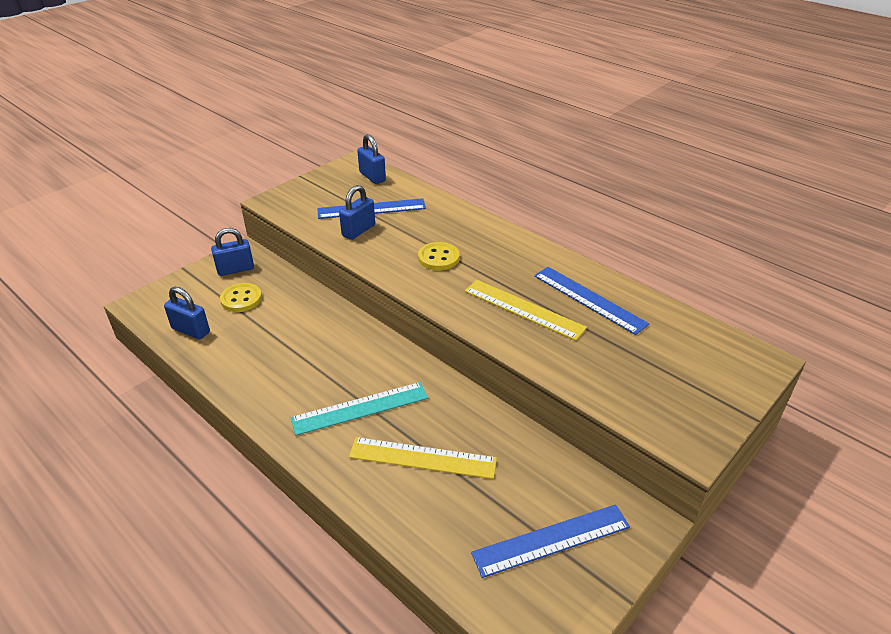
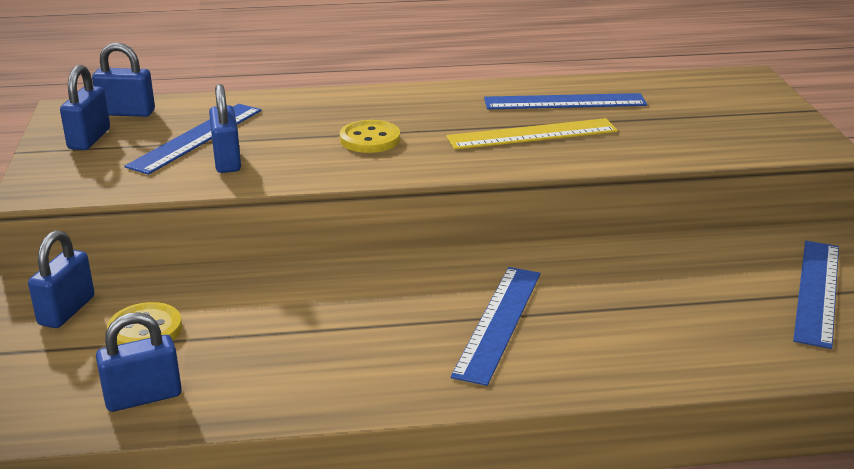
camera: 50 degrees left, 10 degrees down
(333, 184) = (89, 139): none -> blue padlock
(360, 408) = (498, 322): turquoise ruler -> blue ruler
(422, 458) = (628, 315): yellow ruler -> none

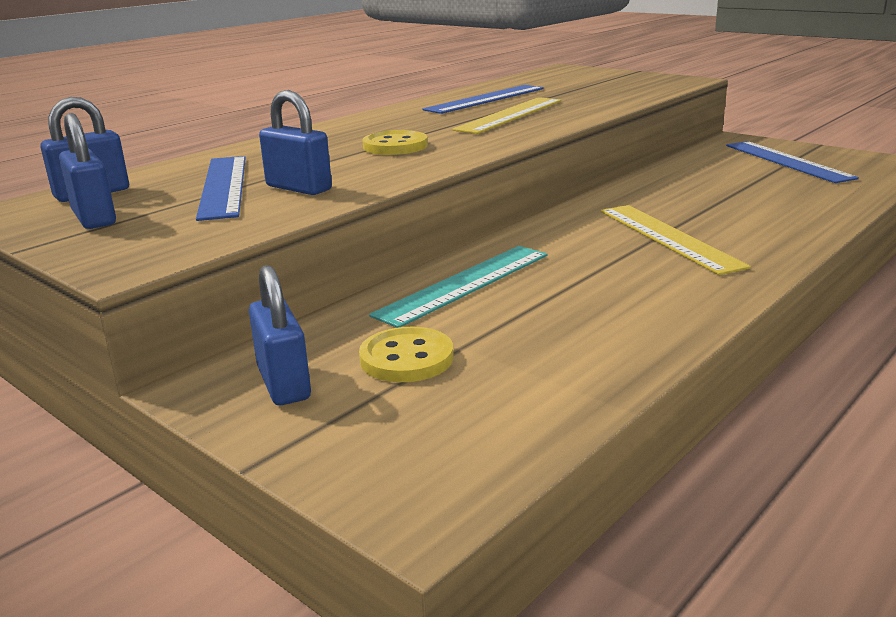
camera: 40 degrees left, 5 degrees down
(143, 397) = (526, 399): blue padlock -> none
(281, 289) = (464, 284): none -> turquoise ruler
(498, 322) = (668, 237): blue ruler -> yellow ruler

